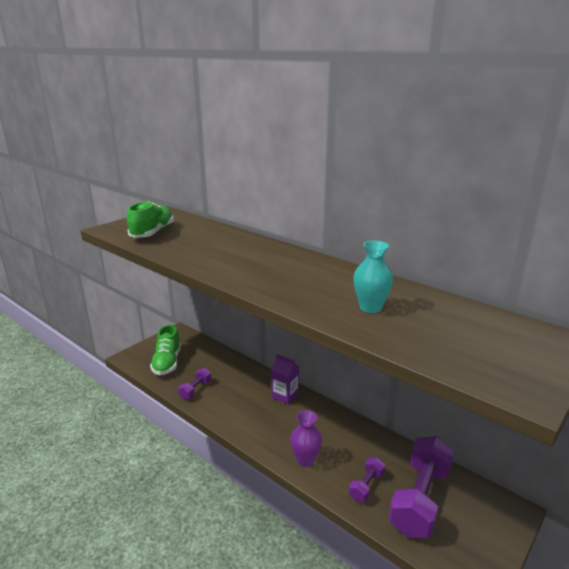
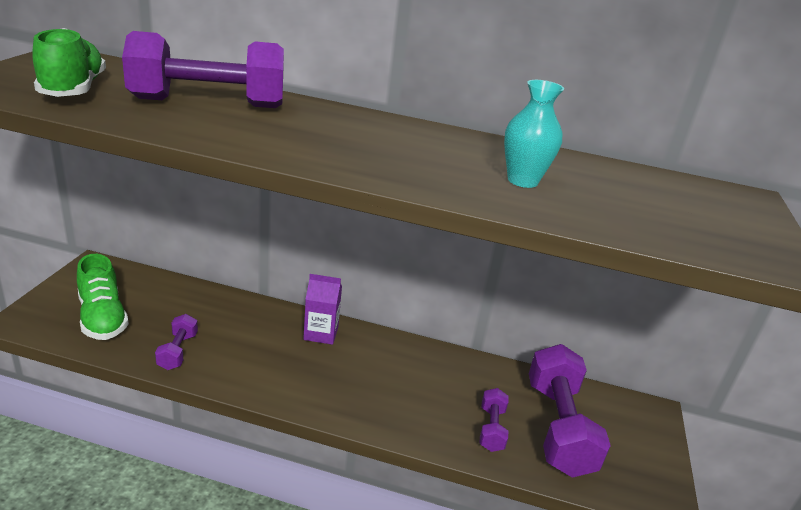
camera: 30 degrees left, 5 degrees up
(215, 243) = (208, 103): none -> purple dumbbell
(305, 460) = (398, 415): purple vase -> none

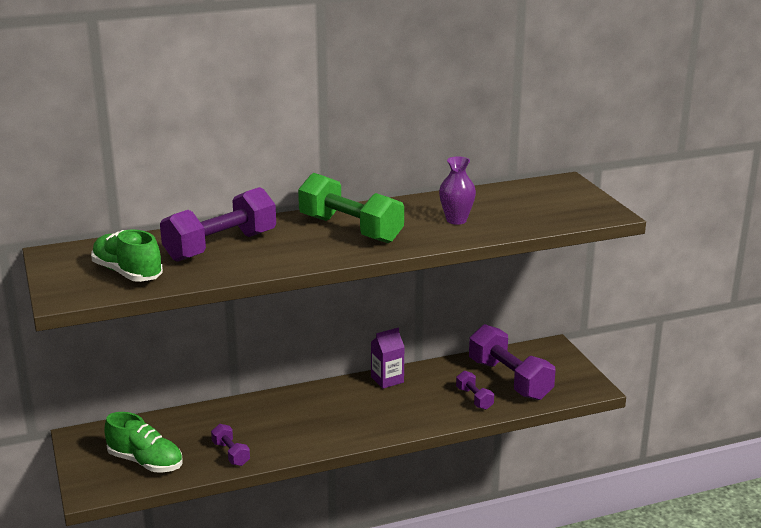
camera: 30 degrees left, 5 degrees down
(321, 333) = (309, 398): purple carton -> purple carton (387, 380)
(373, 141) = (350, 229): none -> green dumbbell
(522, 181) = (456, 220): turquoise vase -> purple vase

